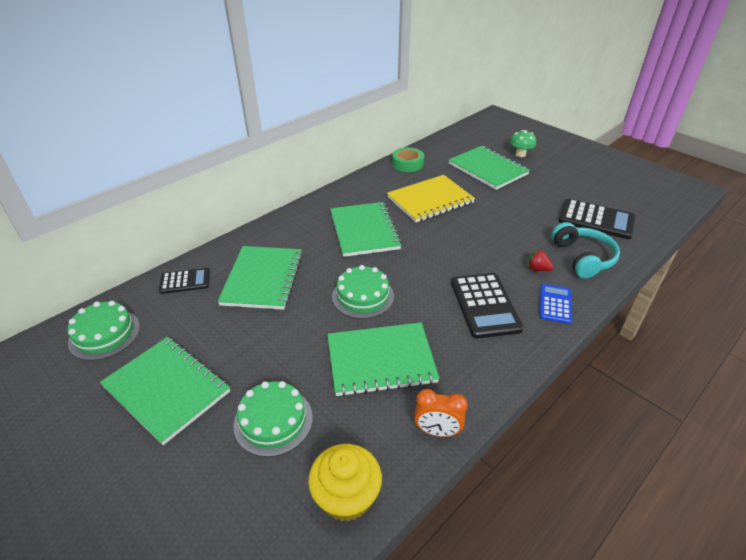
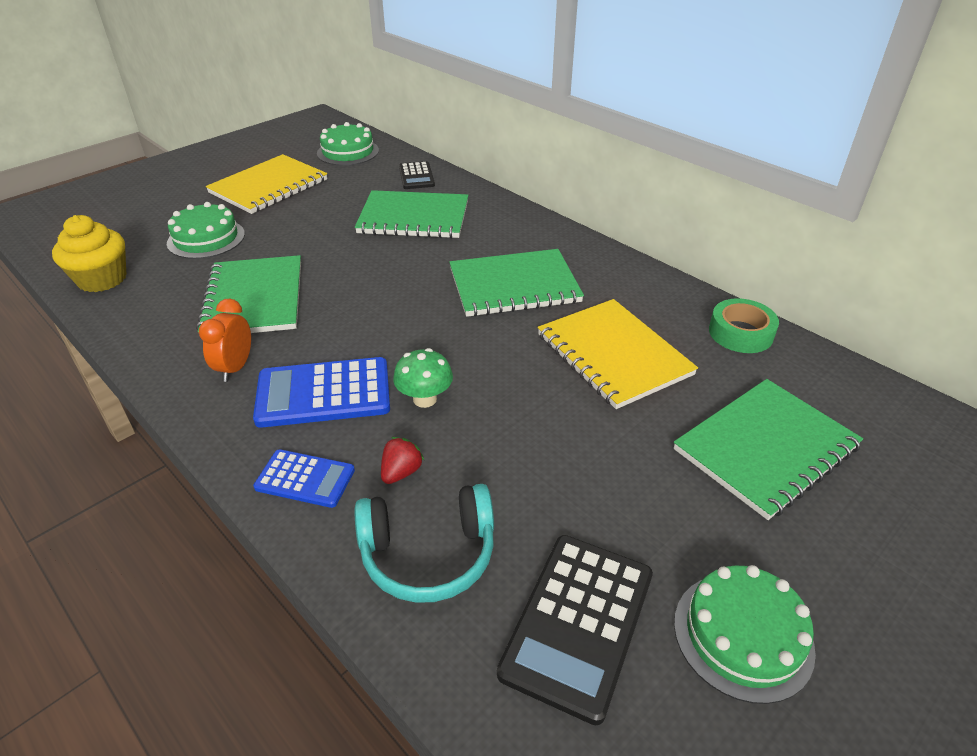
camera: 90 degrees right, 0 degrees up
(166, 389) = (269, 186): green notebook -> yellow notebook
(363, 296) = (368, 285): green cake -> green cake (743, 635)
(437, 431) = (137, 335): orange clock -> orange clock (235, 368)
(485, 305) = (323, 393): black calculator -> blue calculator
(520, 154) = (875, 524): green mushroom -> green mushroom (425, 399)

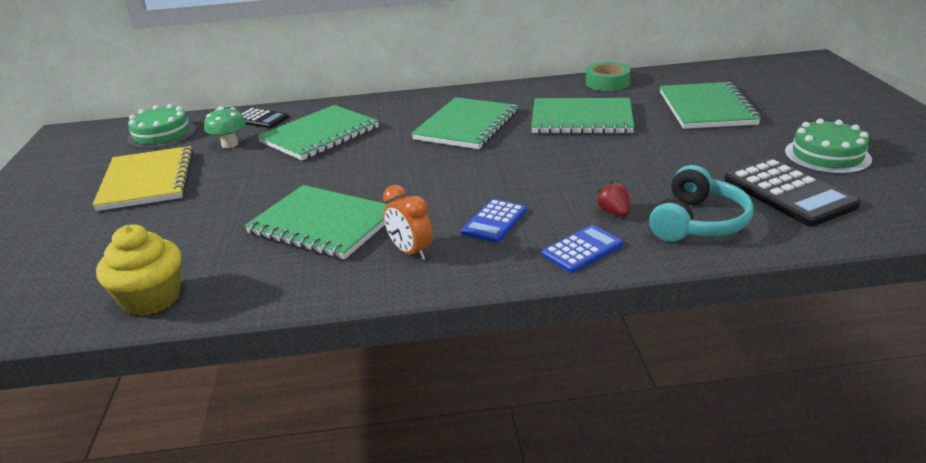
camera: 50 degrees left, 10 degrees down
(206, 238) = (181, 229): green cake -> none
(323, 393) = (494, 221): blue calculator -> blue calculator, size x0.60
(425, 399) = (549, 186): green mushroom -> green mushroom (230, 144)
(613, 354) = (581, 119): yellow notebook -> green notebook

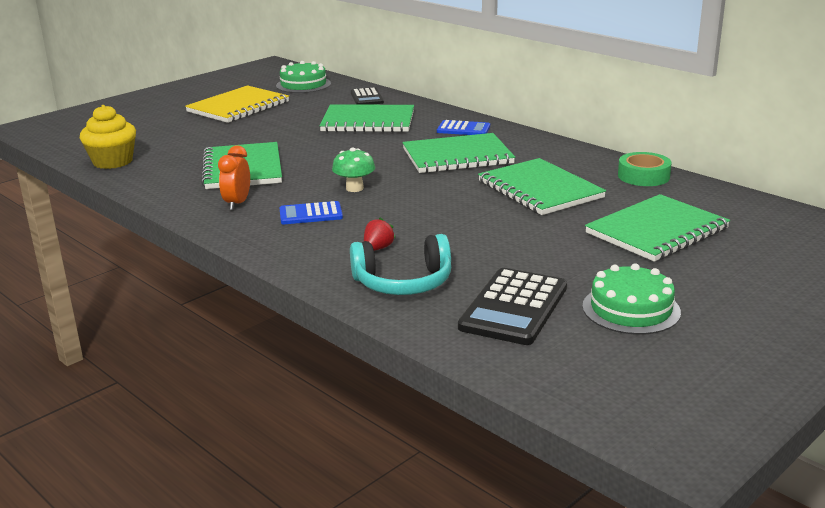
camera: 50 degrees right, 5 degrees down
(230, 144) = (316, 105): green mushroom -> green mushroom (354, 188)
(582, 249) = (305, 253): blue calculator -> blue calculator (463, 129)

